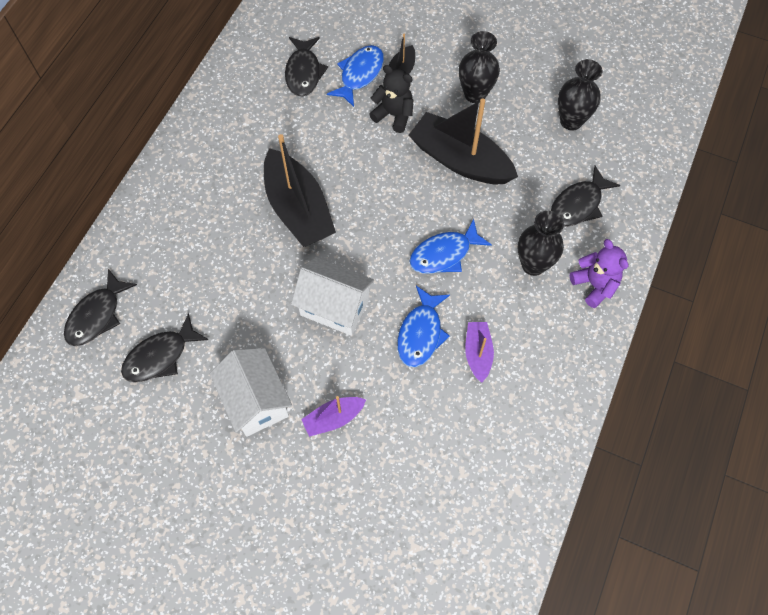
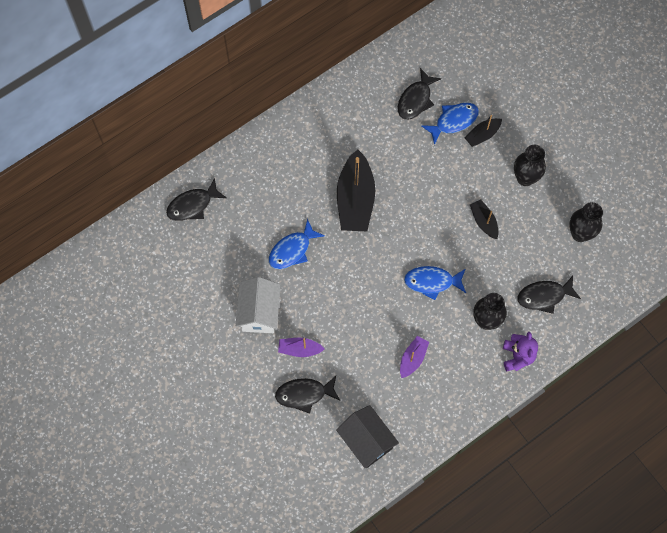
camera: 30 degrees right, 5 degrees up
(160, 356) = (217, 252): black fish -> black fish (304, 394)
(334, 307) = (341, 279): white house -> none
(394, 115) = (459, 164): black teddy bear -> none
(421, 333) = (385, 326): blue fish -> blue fish (292, 250)
(460, 160) = (484, 222): black boat -> black boat, size x0.50
(486, 486) = (366, 441): none -> black house

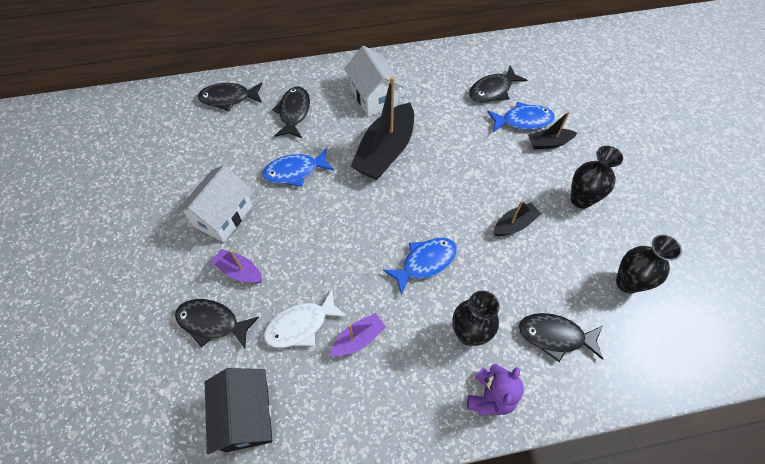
camera: 25 degrees right, 10 degrees down
(258, 195) = (294, 112): none -> black fish
(318, 150) = (373, 97): none -> white house
(368, 367) = (301, 325): none -> white fish
(432, 282) = (425, 262): blue fish -> blue fish turned 120 degrees clockwise
(484, 222) = (514, 224): black boat -> black boat turned 60 degrees clockwise

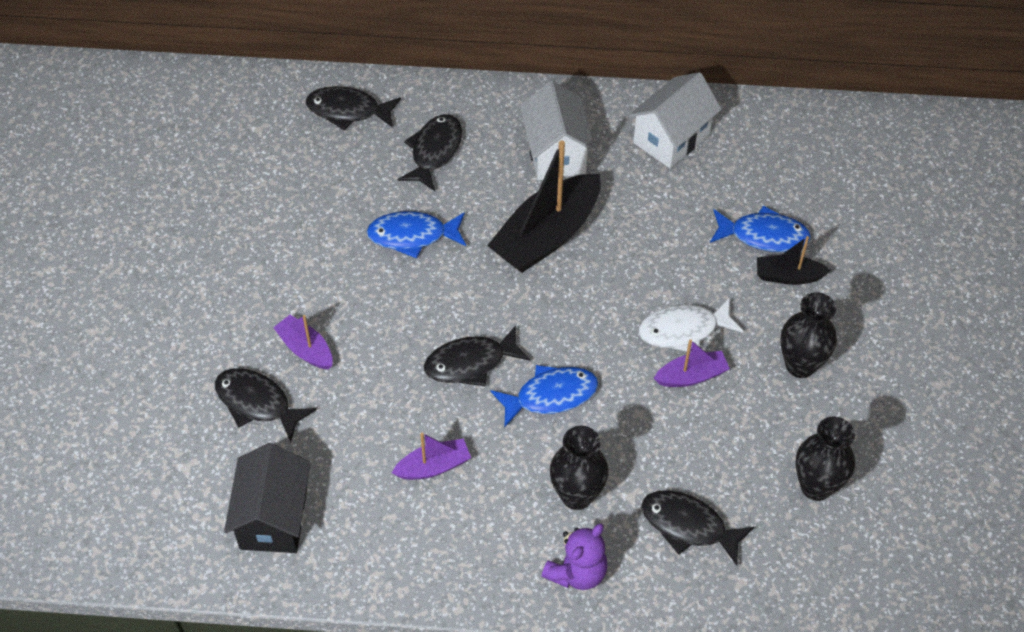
camera: 15 degrees right, 5 degrees down
(223, 216) = (302, 274): white house -> white house (671, 138)
(301, 325) = (366, 433): white fish -> white fish (683, 330)
(492, 90) = (736, 180): black fish -> black fish (470, 363)
(514, 224) = (691, 376): black boat -> purple boat

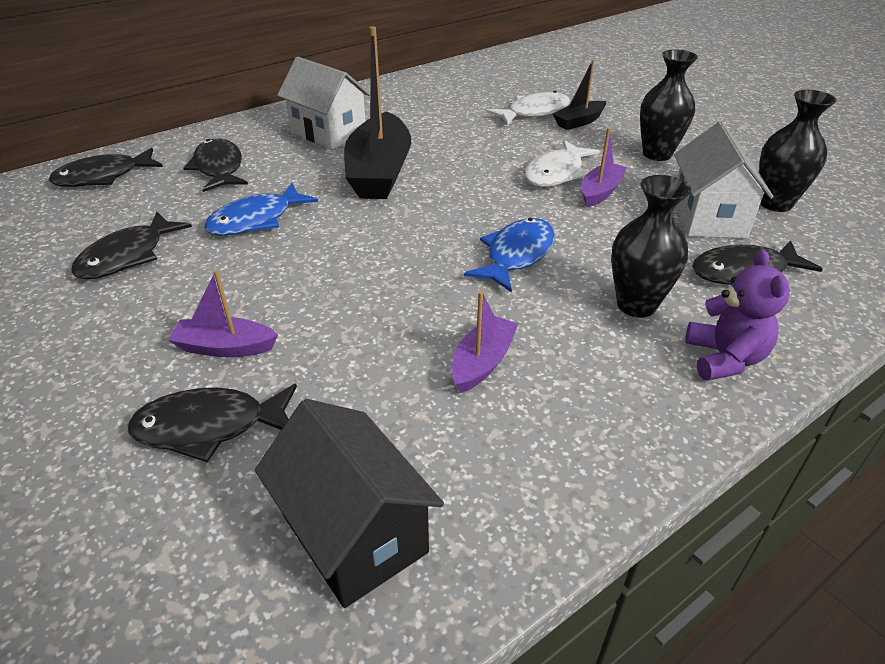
camera: 40 degrees left, 15 degrees down
(470, 363) = (416, 270): black fish -> black fish (128, 256)
(671, 138) = (406, 98): white house -> white house (708, 217)
(763, 236) = (534, 112): blue fish -> white fish

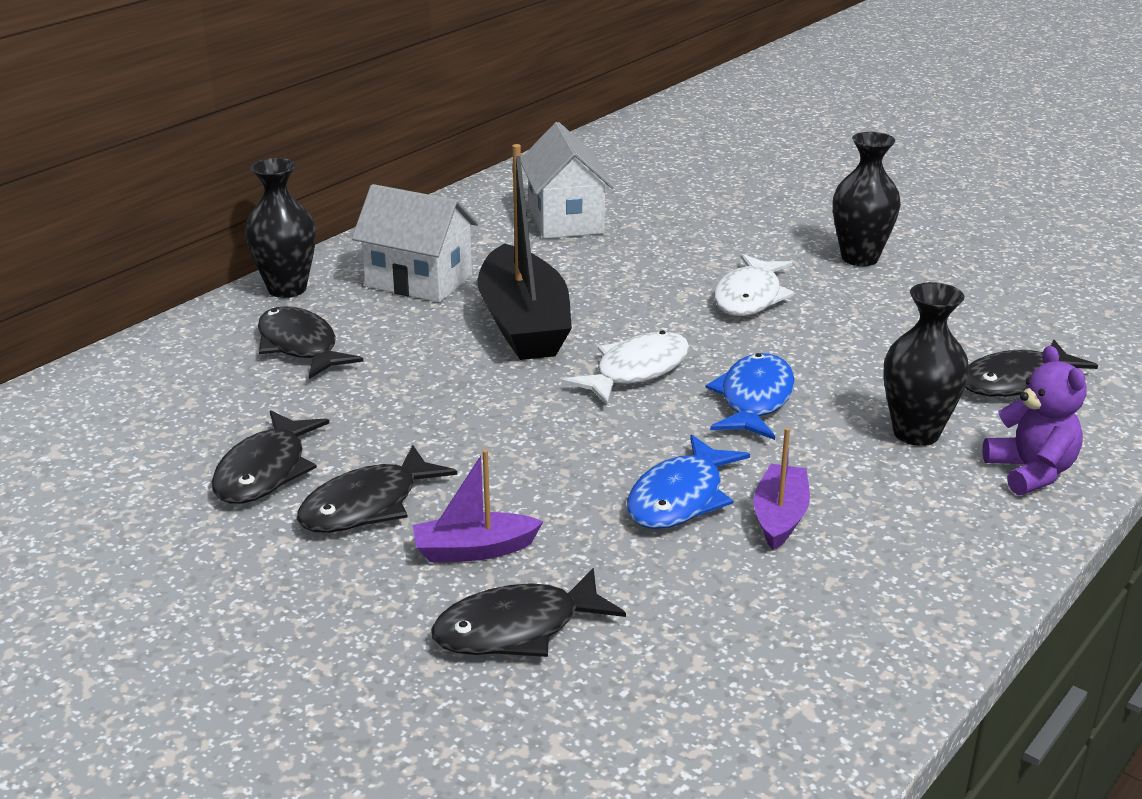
camera: 15 degrees left, 10 degrees down
(103, 177) = (142, 379): black fish -> black fish (367, 505)
(256, 220) = (402, 404): blue fish -> blue fish (680, 498)
(354, 533) = (741, 690): black house -> none
(534, 112) = (679, 221): white fish -> white fish (636, 371)
(579, 122) = (743, 228): black boat -> none
(600, 192) = (814, 313): purple boat -> none
(708, 217) = (952, 326): white house -> white house (566, 220)
(775, 203) = (1020, 300): black vase -> black vase (287, 289)

